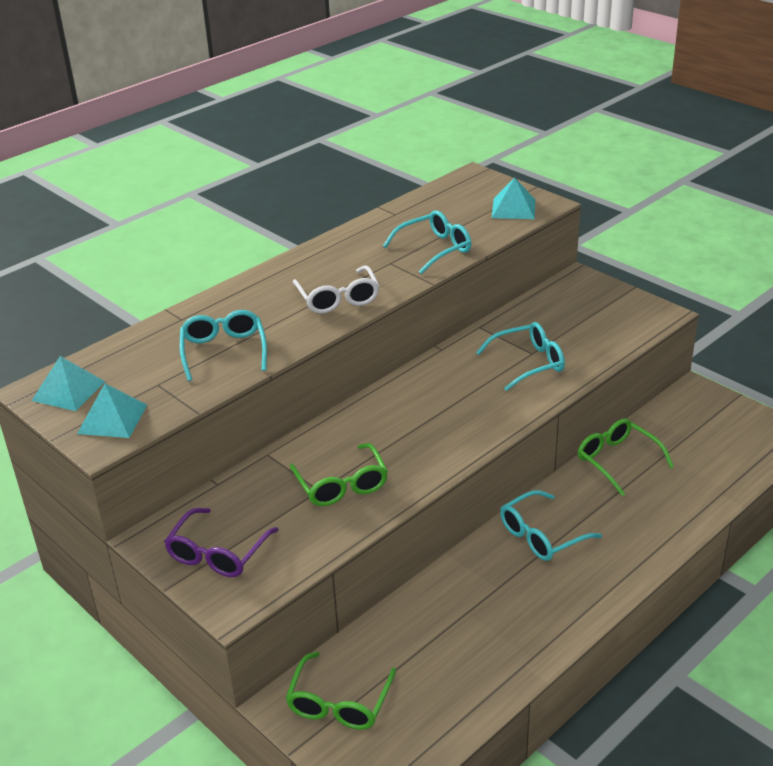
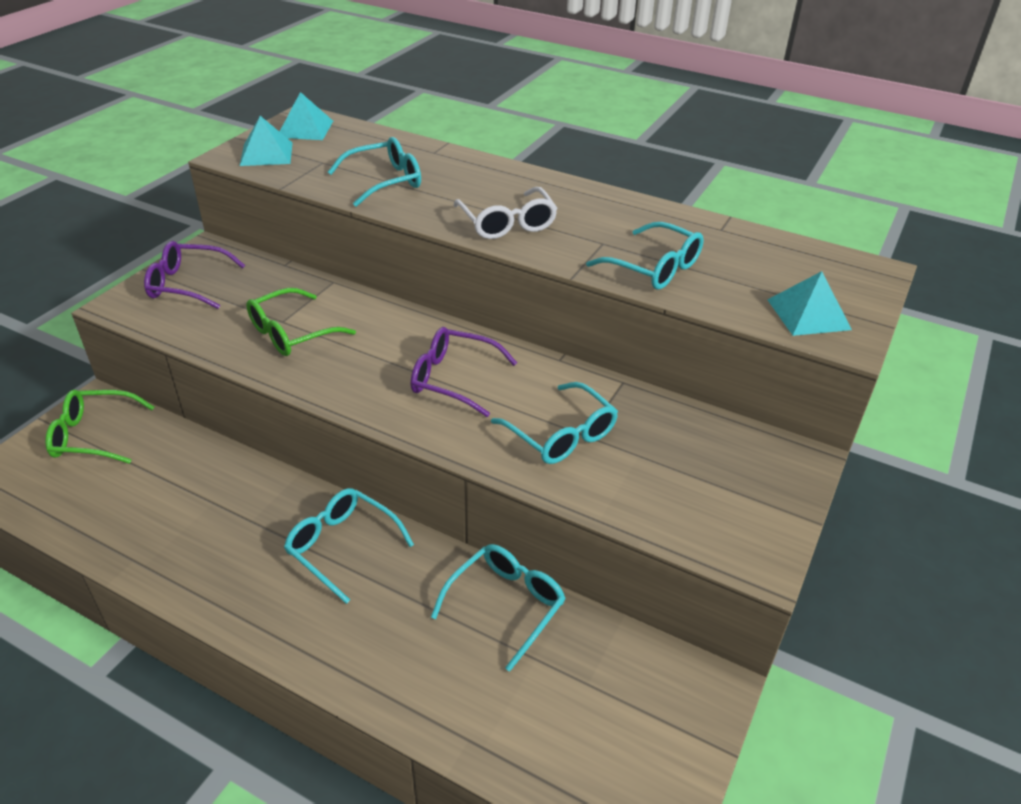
camera: 70 degrees right, 5 degrees up
(338, 299) = (507, 223): white glasses -> white glasses turned 75 degrees counterclockwise
(445, 402) = (453, 379): none -> purple glasses
(617, 460) = (506, 605): green glasses -> turquoise glasses

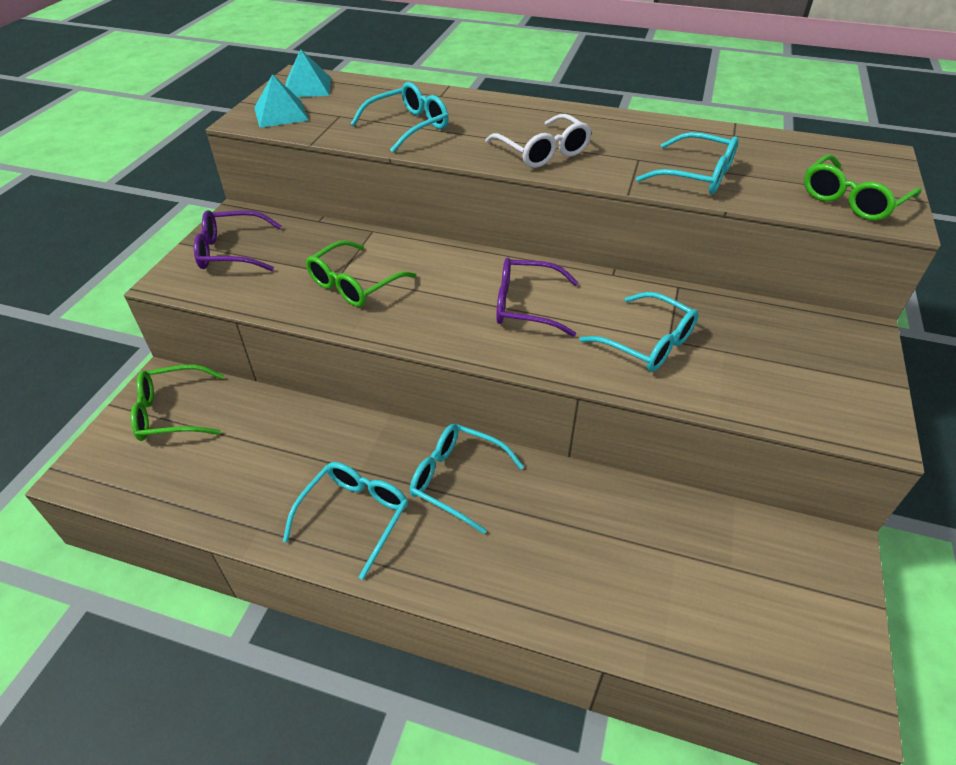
camera: 10 degrees left, 5 degrees up
(506, 605) = (629, 508): turquoise glasses -> turquoise glasses (354, 516)
(808, 314) = (851, 200): turquoise pyramid -> green glasses

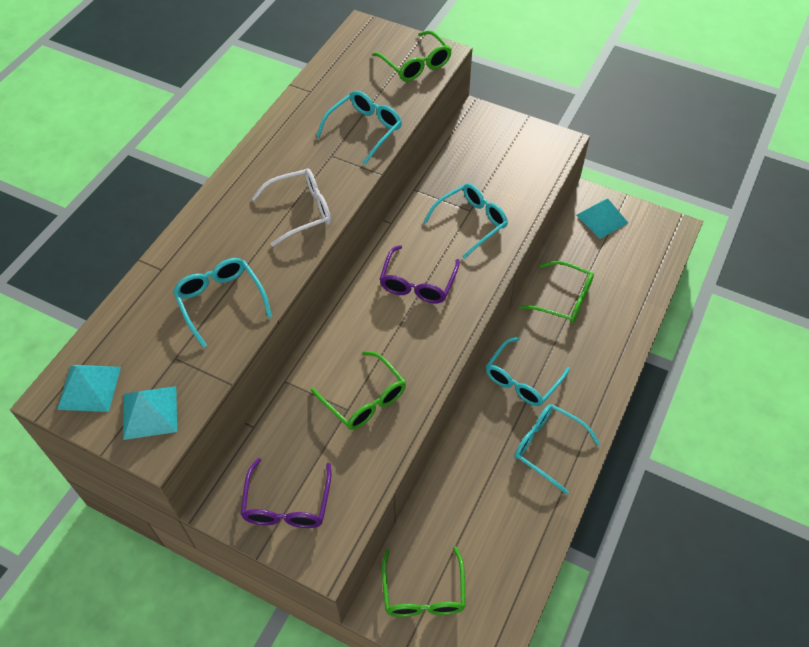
camera: 80 degrees left, 10 degrees up
(610, 521) = (564, 299): none -> green glasses
(801, 568) = (602, 219): none -> turquoise pyramid

